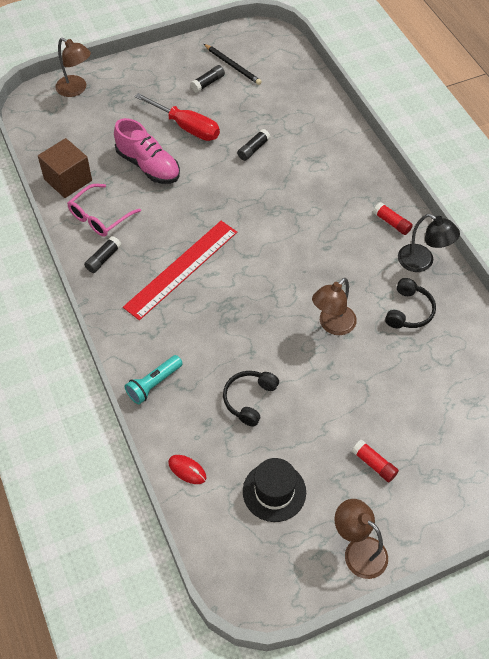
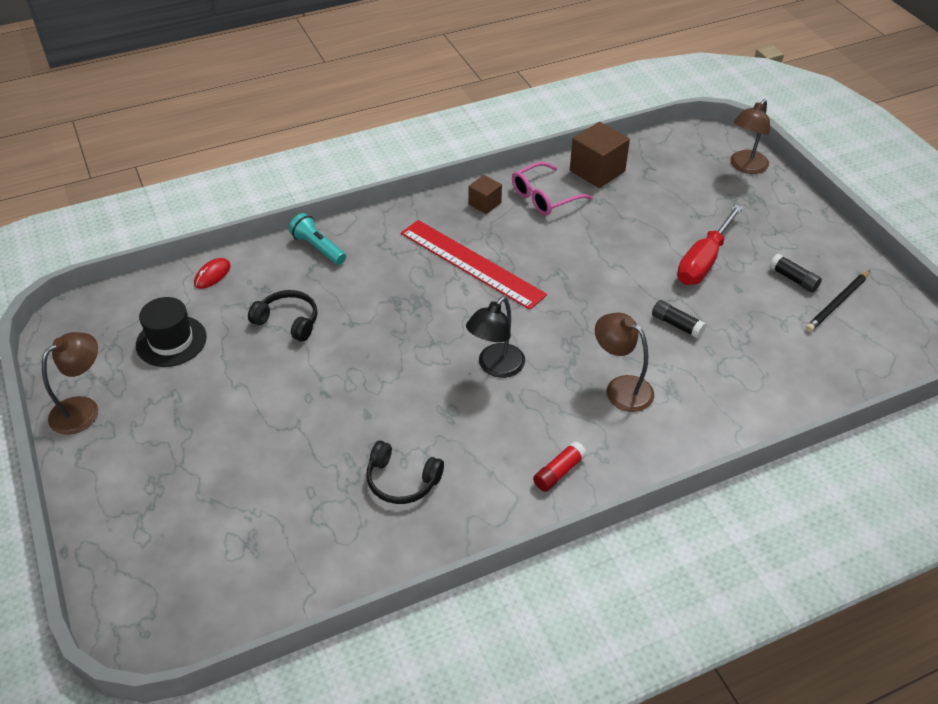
camera: 90 degrees right, 10 degrees down
(99, 217) = (544, 197): pink glasses -> pink glasses turned 75 degrees counterclockwise
(103, 259) = (484, 203): black glue stick -> brown cube
(148, 166) = (629, 231): pink shoe -> none
(332, 325) = (383, 398): brown lamp -> brown lamp (621, 388)
(374, 464) = (183, 429): red glue stick -> none
(422, 262) = (487, 504): black lamp -> black lamp (495, 367)

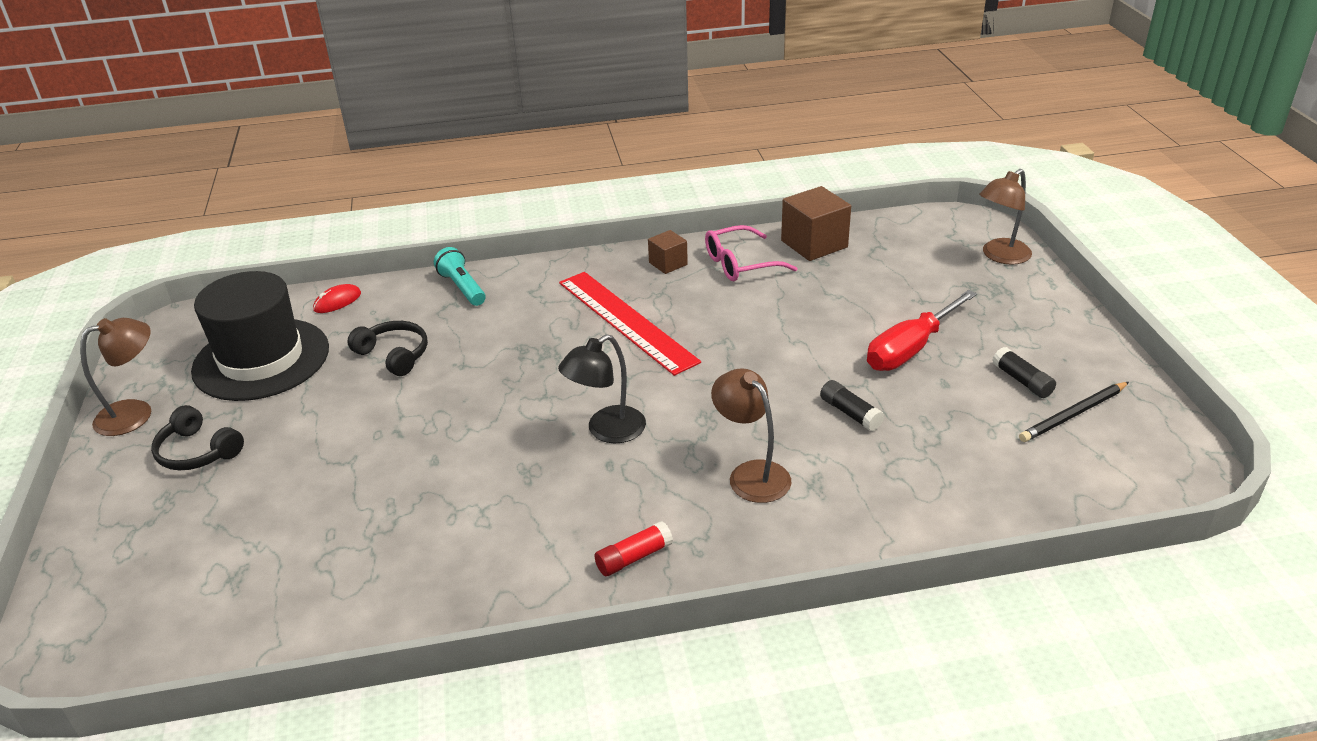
camera: 15 degrees right, 10 degrees down
(171, 341) = (261, 359): black hat -> black hat, size x1.67
(401, 481) = (439, 538): black headphones -> black headphones (197, 452)

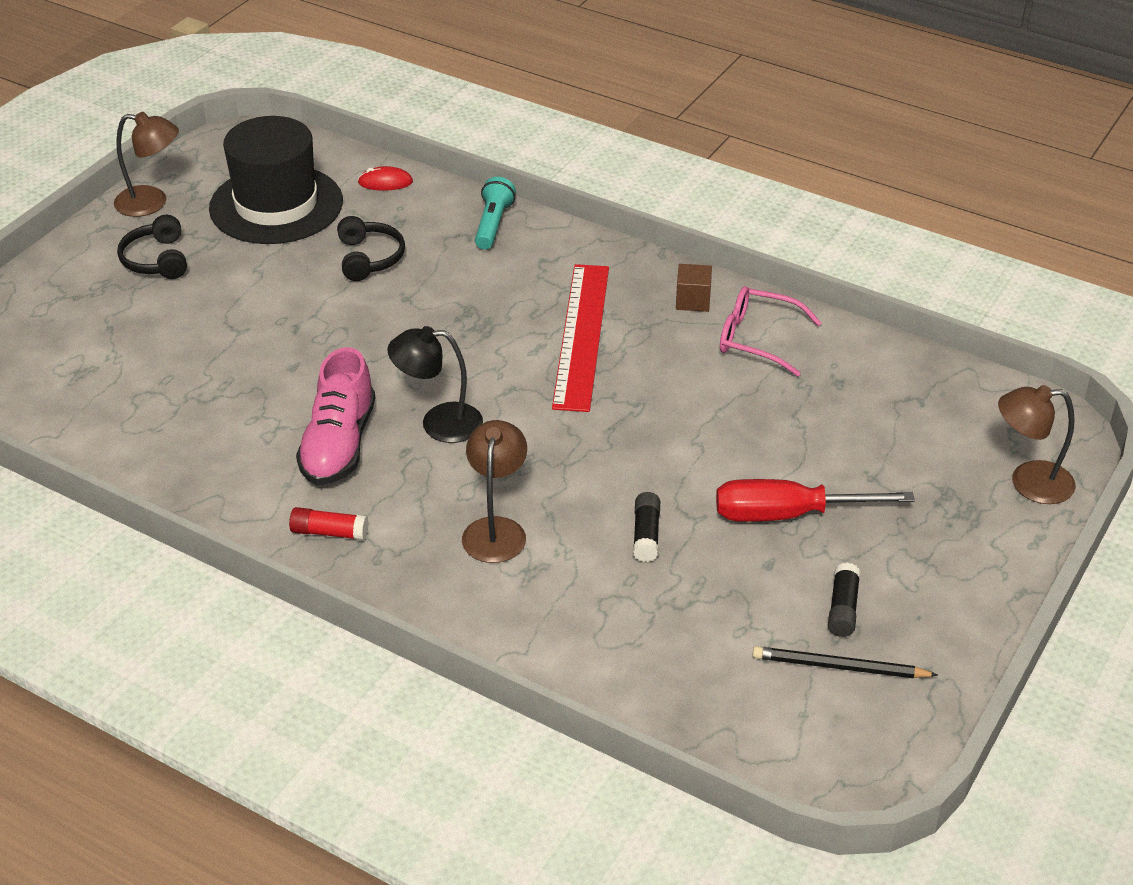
camera: 40 degrees right, 5 degrees up
(551, 491) = (339, 444): none -> pink shoe
(814, 244) = (858, 359): brown cube -> none

